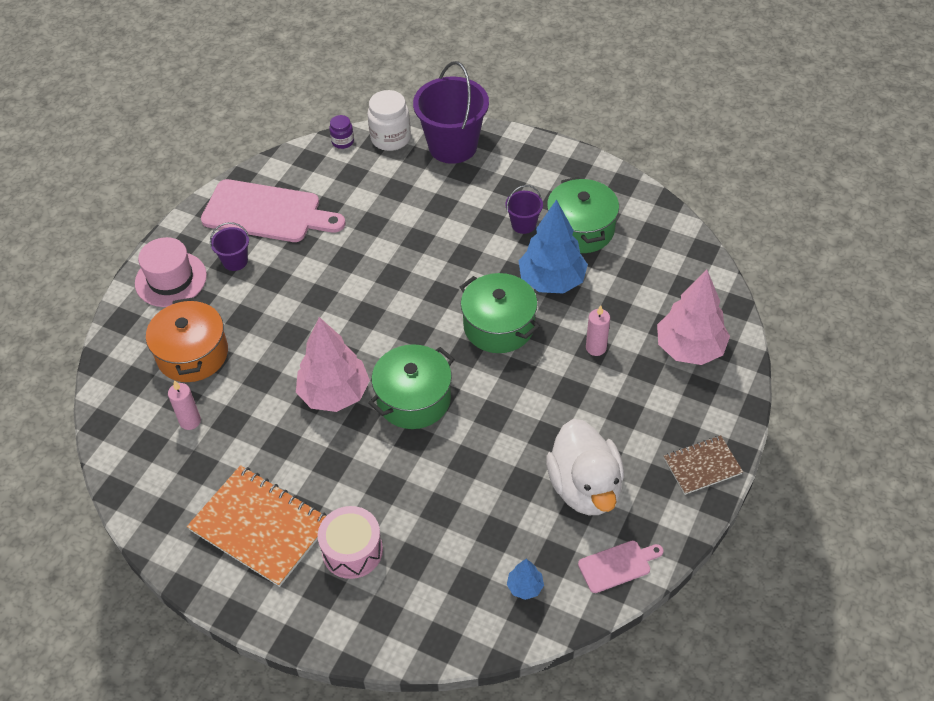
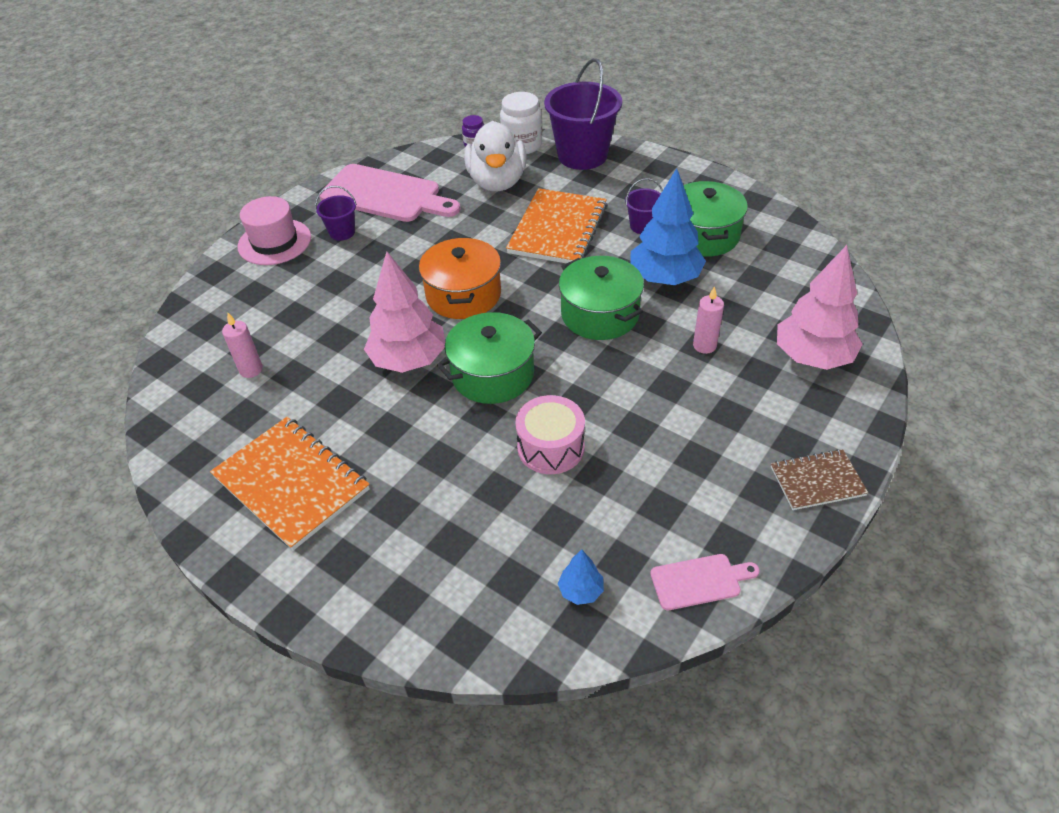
camera: 10 degrees right, 5 degrees down
(192, 354) = (274, 309): orange pot -> orange pot (463, 295)
(352, 550) = (386, 522): pink drum -> pink drum (551, 447)
(444, 236) = (557, 229): none -> orange notebook
(585, 487) = (671, 487): white duck -> white duck (497, 182)

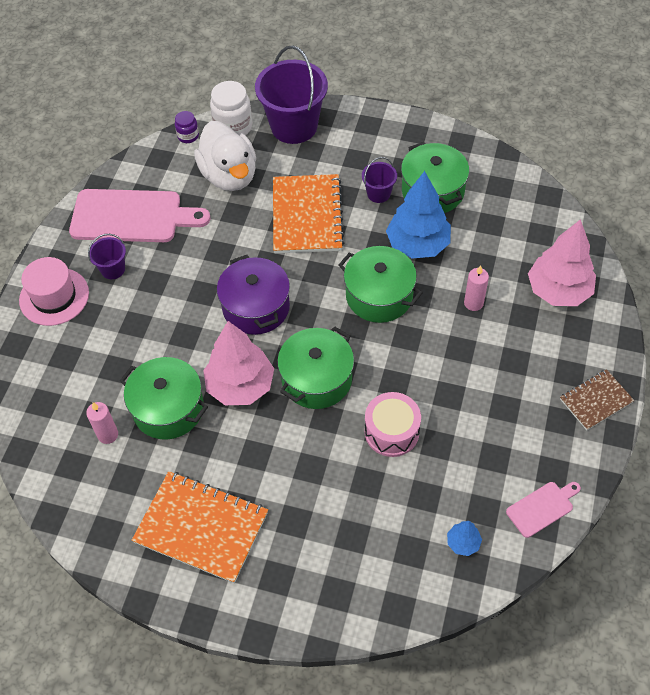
camera: 20 degrees left, 10 degrees up
(324, 362) = (168, 408): none -> green pot
(463, 295) = (256, 307): orange pot -> purple pot

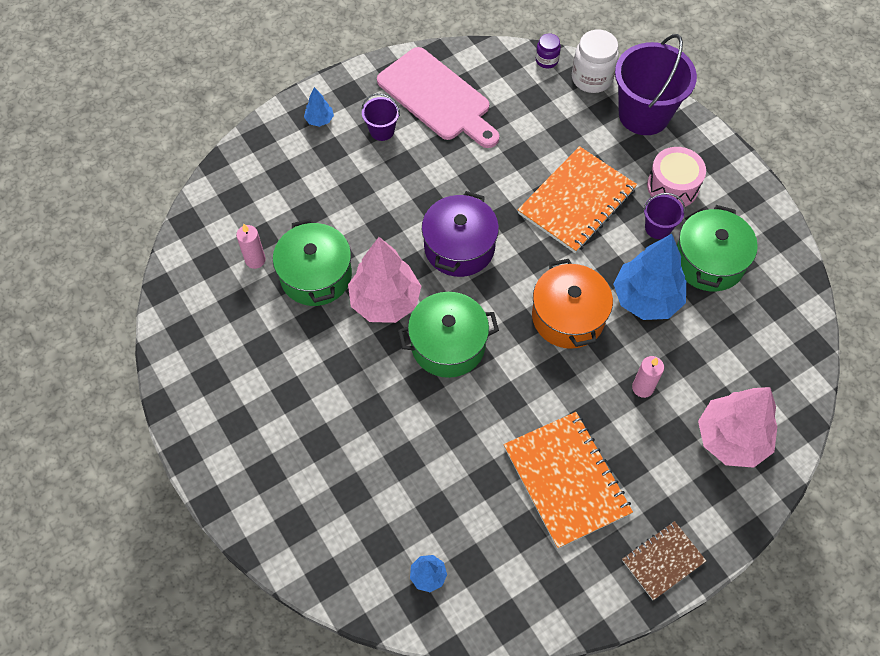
camera: 40 degrees right, 5 degrees up
(54, 296) = (319, 120): pink hat -> blue tree
(201, 528) = (250, 387): orange notebook -> orange notebook (566, 480)
(229, 175) = (547, 119): white duck -> none
(379, 295) = (568, 316): green pot -> orange pot
(391, 432) = (463, 437): pink drum -> pink drum (672, 186)
(542, 508) = (521, 607): pink cutting board -> none
(596, 401) = (663, 561): brown notebook -> brown notebook turned 45 degrees counterclockwise

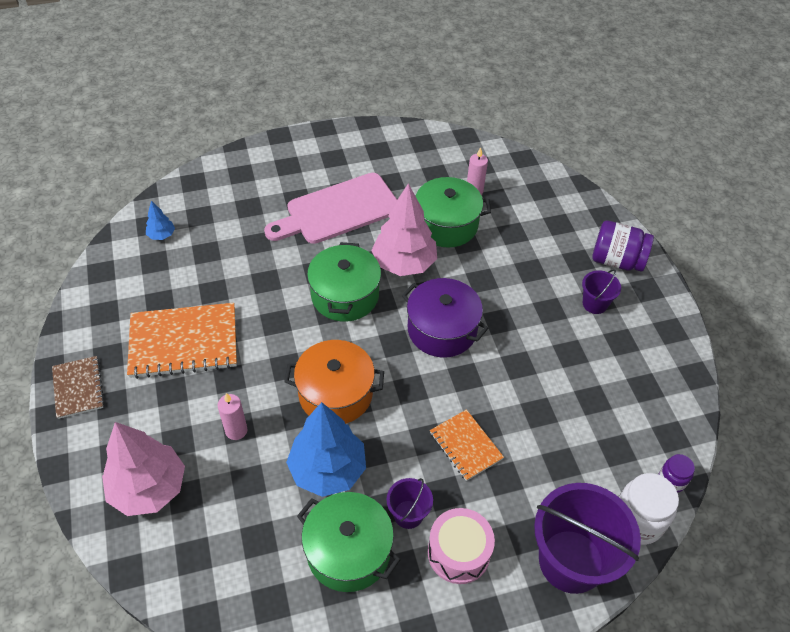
camera: 105 degrees right, 10 degrees down
(319, 120) = (616, 260): blue tree -> purple jar
(437, 97) = (630, 359): pink cutting board -> pink cutting board (338, 210)
(576, 201) = (466, 445): orange notebook -> orange notebook, size x0.57

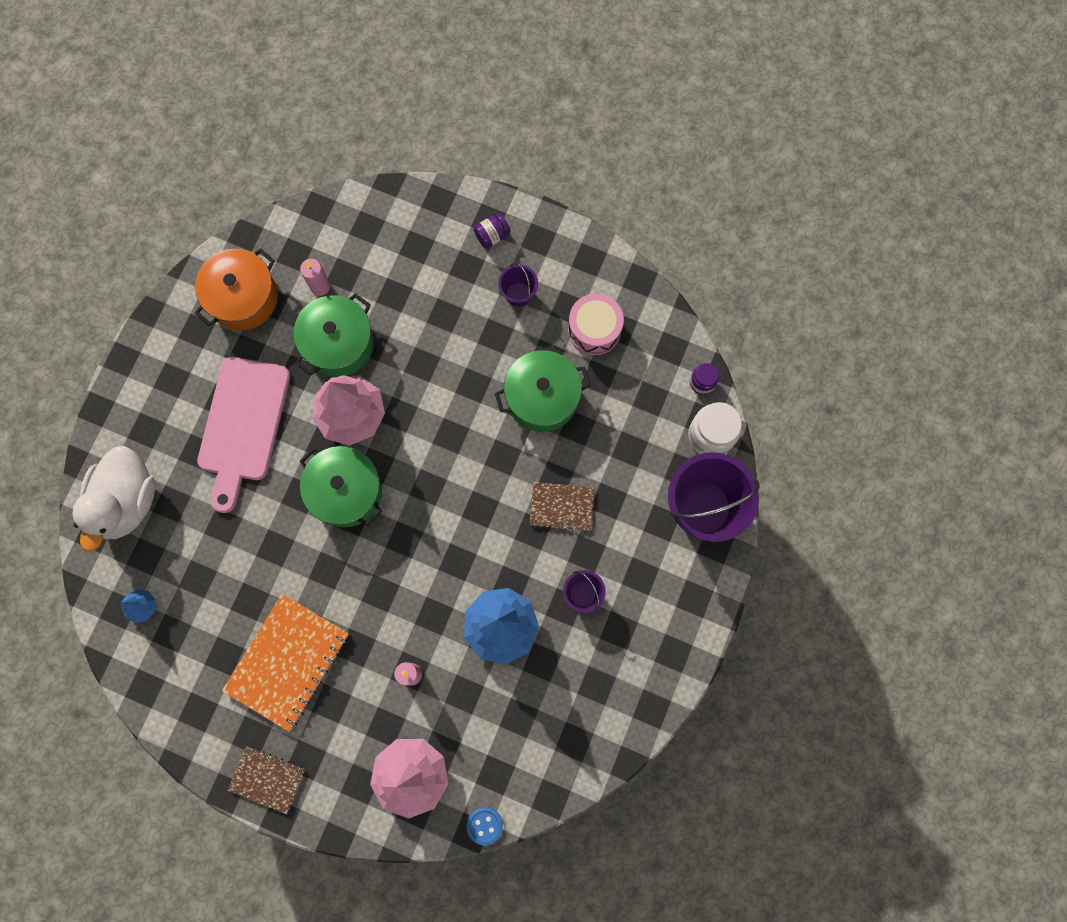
camera: 50 degrees left, 25 degrees up
(140, 579) = (484, 825): none -> blue button
(230, 184) = (126, 501): none -> white duck
(335, 394) = (438, 571): orange pot -> orange pot (243, 297)
(348, 551) = (577, 659): green pot -> green pot (542, 397)
(442, 330) = (445, 439): purple pot -> none
(458, 552) = (638, 581): pink drum -> pink drum (594, 329)
(466, 445) = (561, 506): orange notebook -> brown notebook
(616, 260) = (492, 236): purple jar -> purple jar, size x0.56

